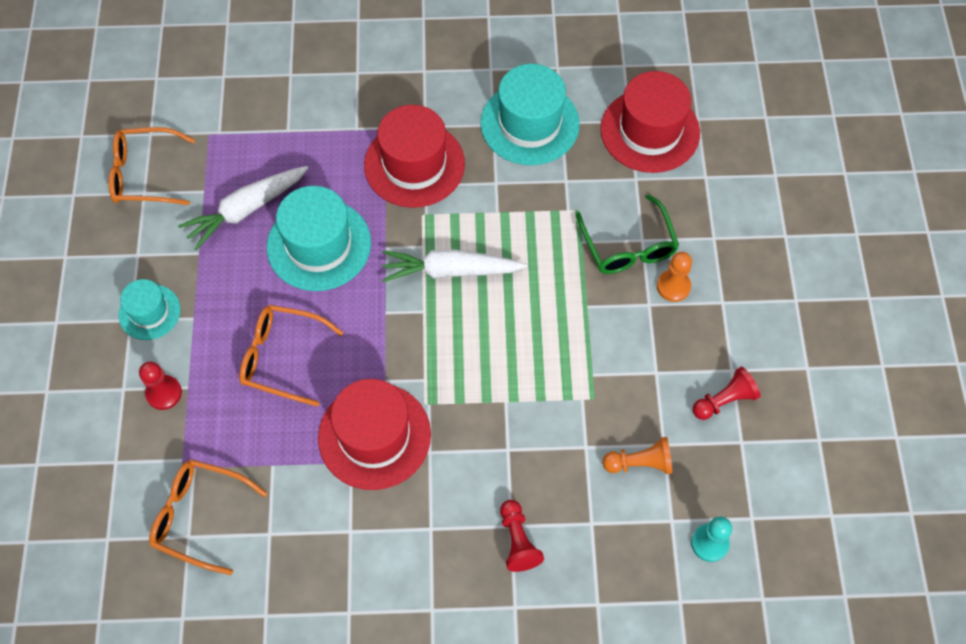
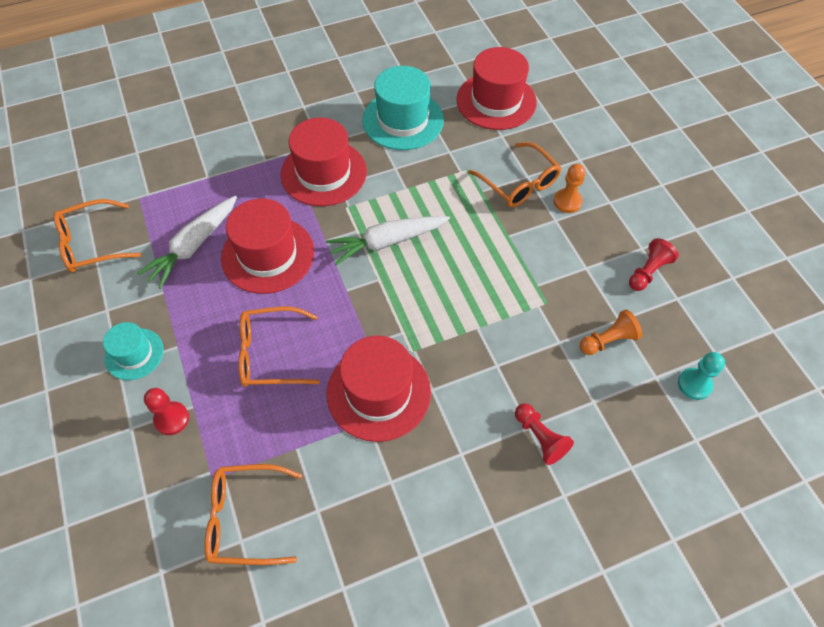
camera: 20 degrees left, 5 degrees down
(319, 245) = (268, 255): turquoise hat -> red hat
(628, 246) = (519, 183): green glasses -> orange glasses

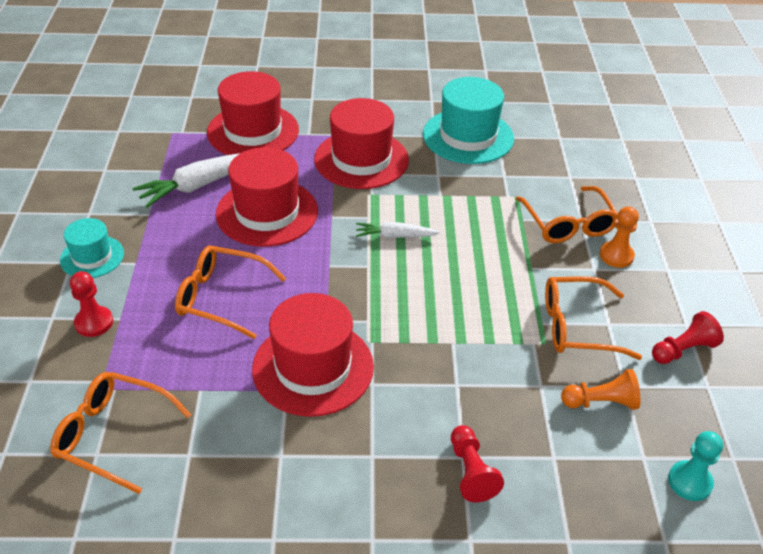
camera: 20 degrees right, 15 degrees down
(91, 244) = (107, 157): orange glasses -> orange glasses (577, 327)
(387, 242) = (395, 236): white carrot -> white carrot, size x0.59
(496, 101) = (579, 145): red hat -> red hat (253, 131)

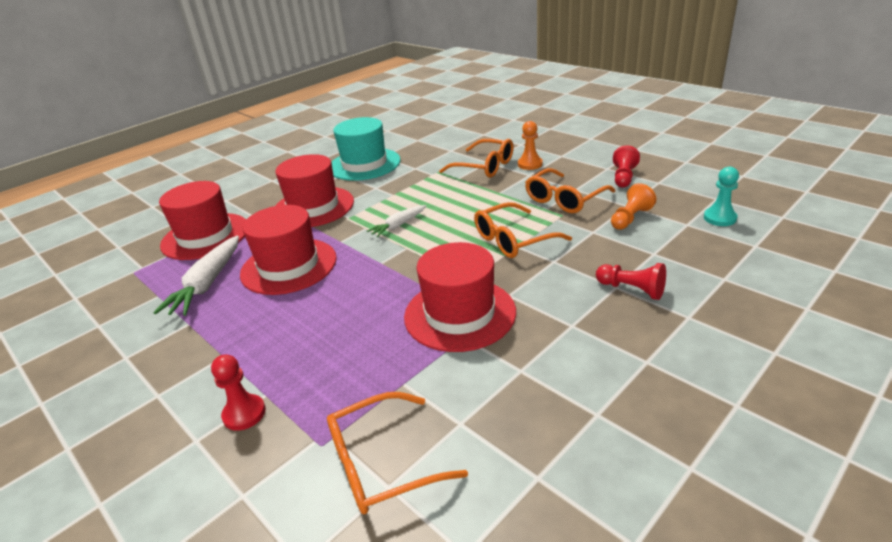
camera: 40 degrees left, 10 degrees down
(92, 257) = (173, 379): turquoise hat -> none
(221, 297) = (331, 326): orange glasses -> orange glasses (513, 240)

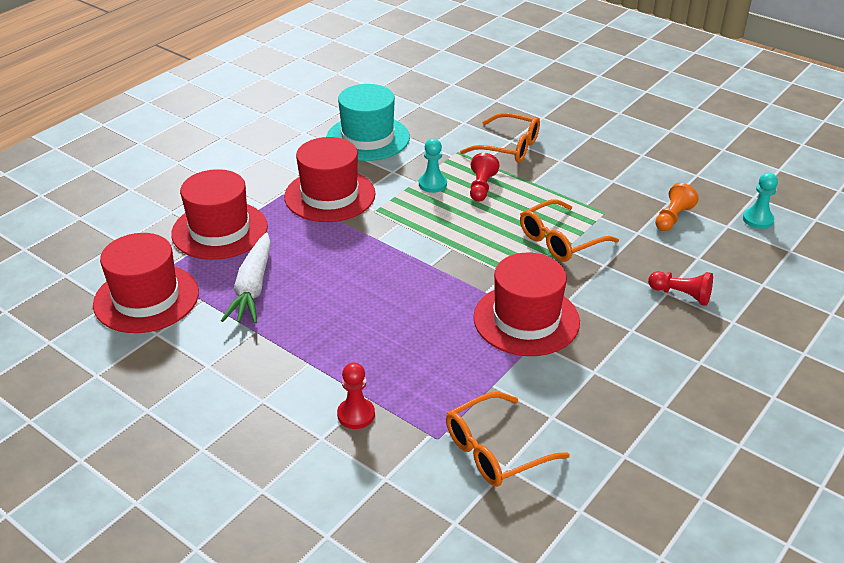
camera: 10 degrees left, 5 degrees up
(289, 266) = (333, 268): red hat -> red hat (146, 298)
(398, 225) = (435, 221): white carrot -> none
(407, 196) = (432, 184): none -> turquoise pawn
(530, 164) = (558, 146): orange pawn -> none
(564, 199) = (603, 193): orange glasses -> none
(623, 177) = (661, 167): red pawn -> red pawn (481, 187)

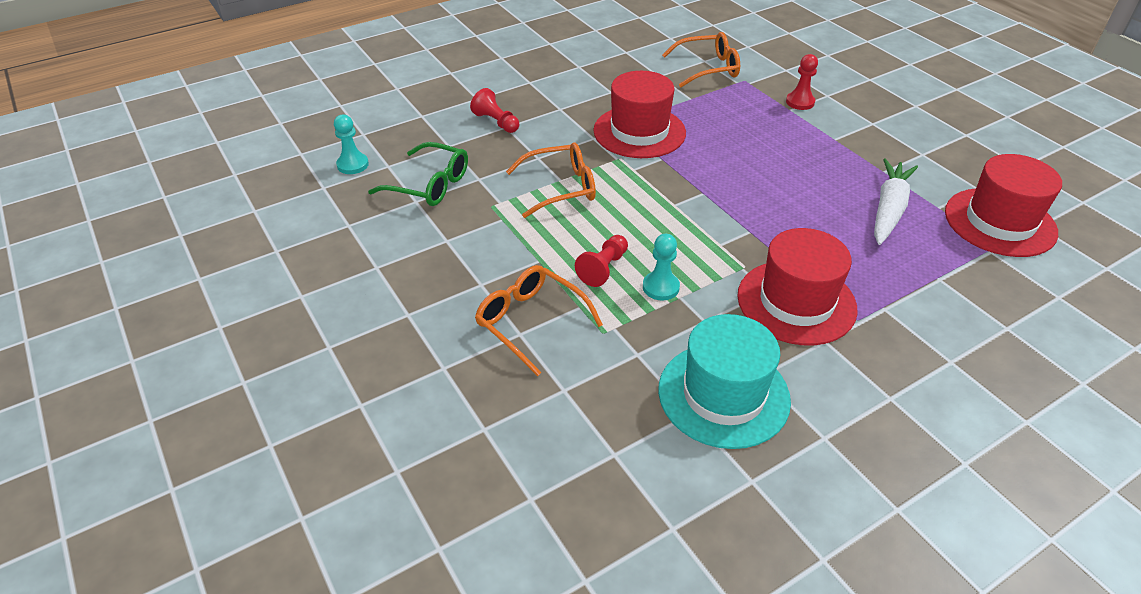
camera: 160 degrees left, 5 degrees up
(219, 230) = (936, 284): red hat -> none
(672, 218) = (430, 185): orange pawn -> green glasses

